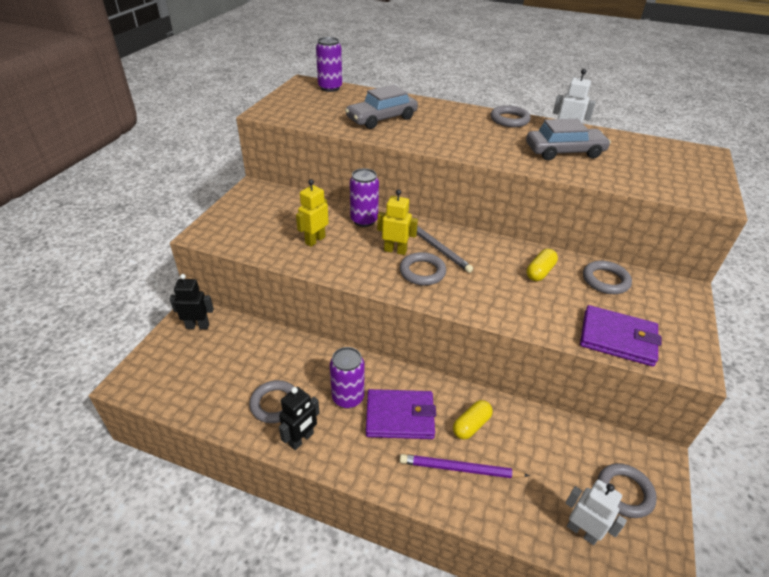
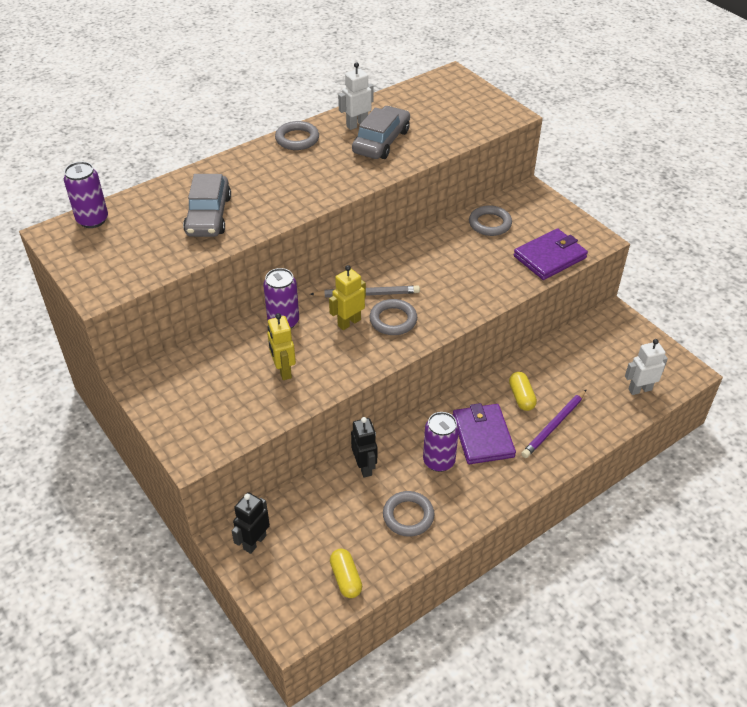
camera: 55 degrees left, 5 degrees up
(301, 439) = (460, 513): black robot -> black robot (364, 467)
(400, 416) = (482, 436): purple wallet -> purple wallet turned 45 degrees counterclockwise
(540, 272) = (451, 252): yellow capsule -> yellow capsule (346, 578)
(624, 492) = (627, 350): grey ring -> none

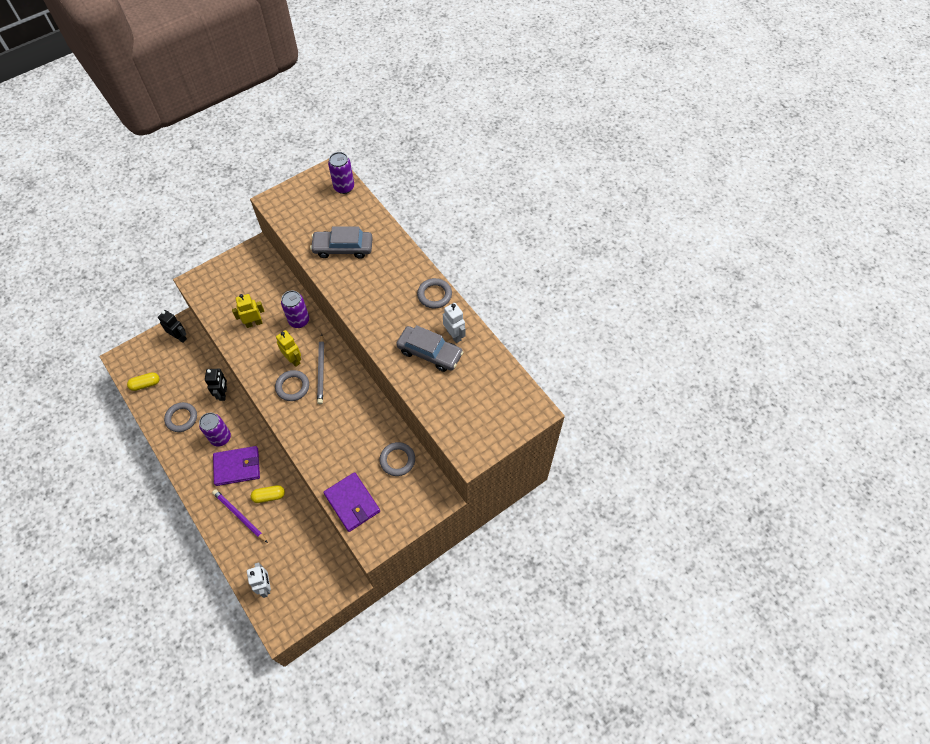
camera: 90 degrees right, 15 degrees up
(364, 467) = (223, 393): black robot -> black robot turned 75 degrees counterclockwise

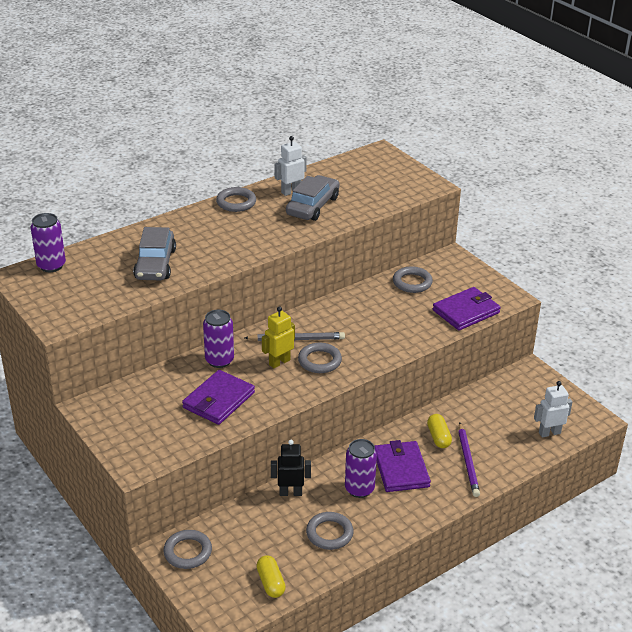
camera: 90 degrees left, 25 degrees down
(179, 337) = (188, 552): black robot -> grey ring
(240, 516) = (467, 461): purple pencil -> purple pencil turned 45 degrees counterclockwise
(254, 323) = (218, 400): yellow robot -> purple wallet

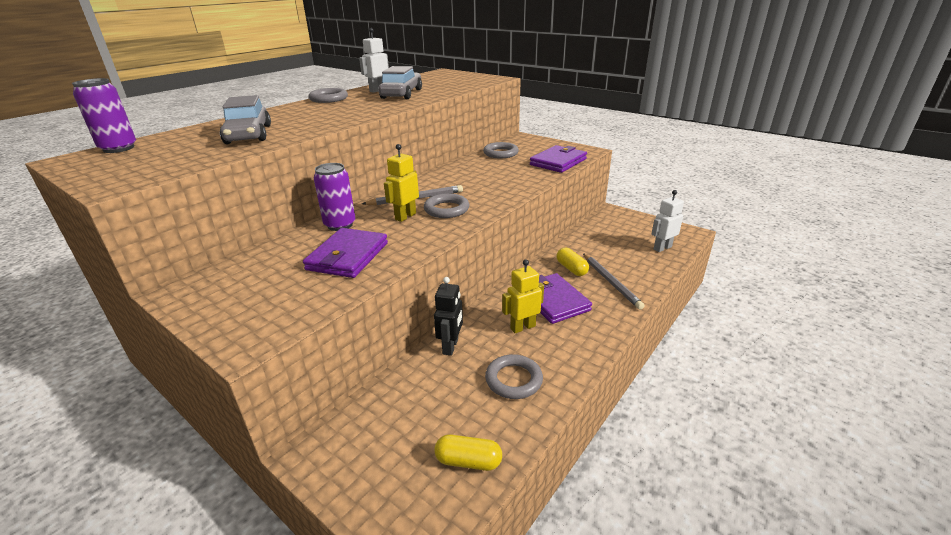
camera: 15 degrees left, 5 degrees down
(188, 552) = (343, 447): grey ring -> none
(271, 583) = (468, 461): yellow capsule -> yellow capsule turned 45 degrees counterclockwise
(290, 493) = (451, 346): black robot -> black robot turned 120 degrees clockwise
(359, 489) = (522, 327): purple can -> yellow robot
(467, 461) = (610, 282): purple pencil -> grey pencil

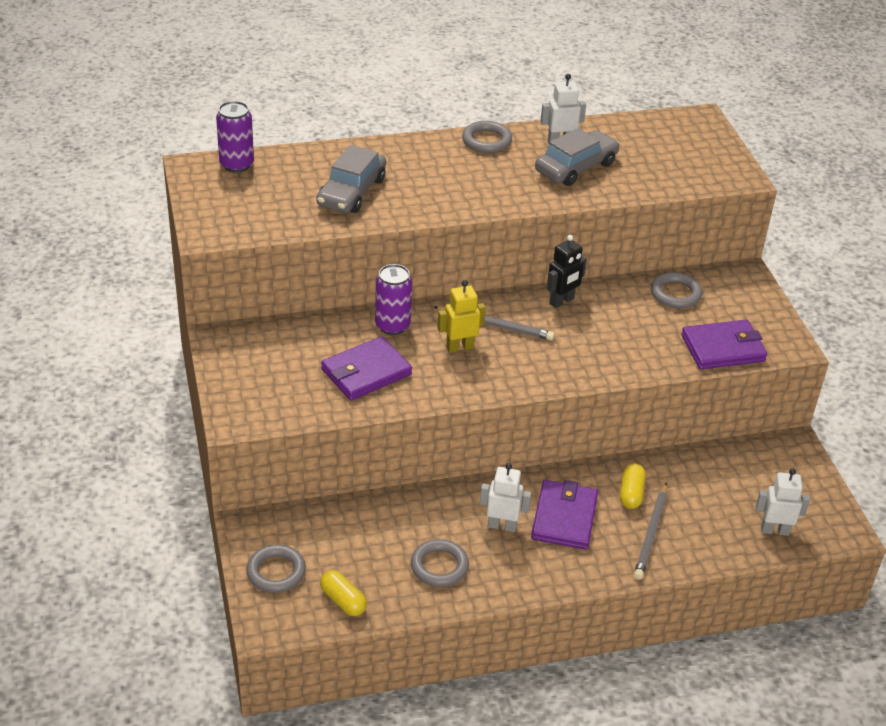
camera: 35 degrees right, 10 degrees up
(446, 209) = (508, 359): grey ring -> grey ring (276, 572)
(451, 346) = (420, 505): black robot -> black robot (562, 301)
(522, 327) = (502, 526): yellow robot -> white robot

